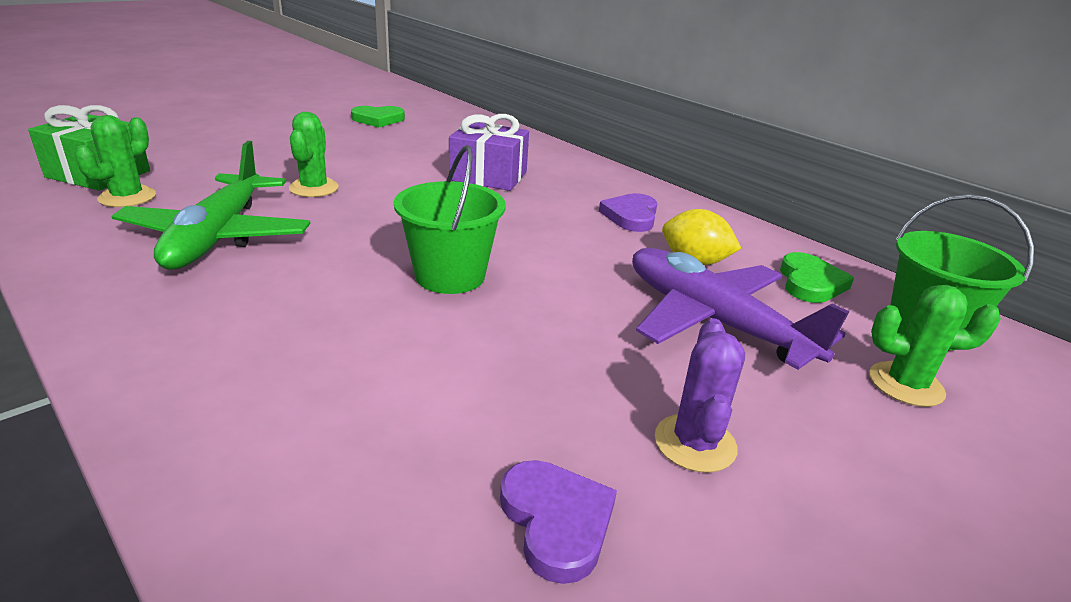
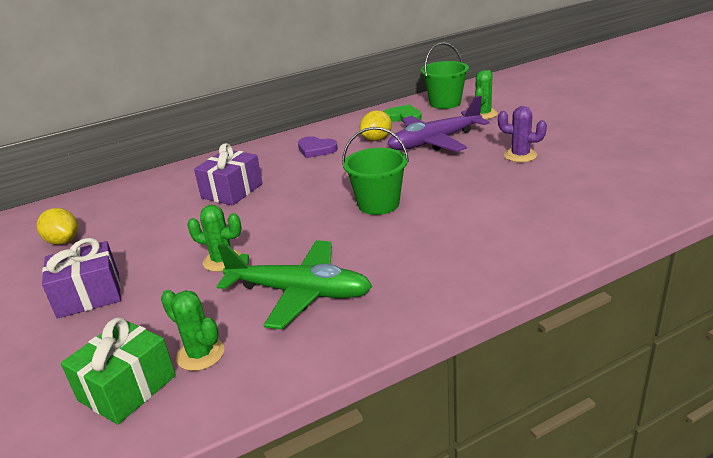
camera: 70 degrees left, 0 degrees up
(270, 141) = (89, 295): none -> purple gift
(378, 119) = (63, 241): green heart -> yellow lemon
(556, 521) = (564, 183): purple heart -> none

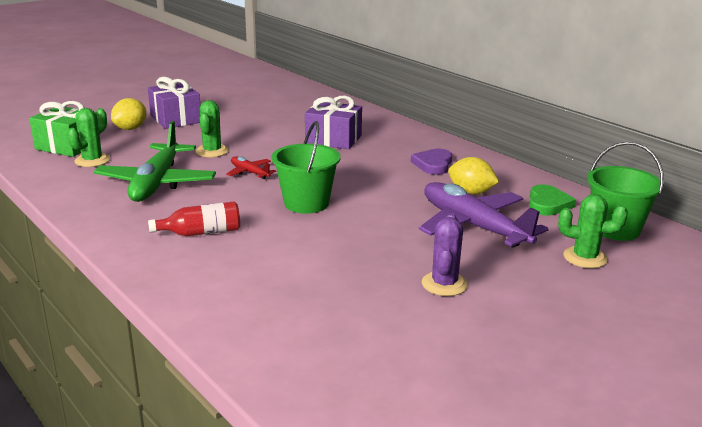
camera: 75 degrees right, 5 degrees down
(63, 241) = (251, 99): yellow lemon -> yellow lemon (130, 128)
(295, 234) = (250, 172): none -> red plane
(430, 255) = (201, 232): none -> red bottle

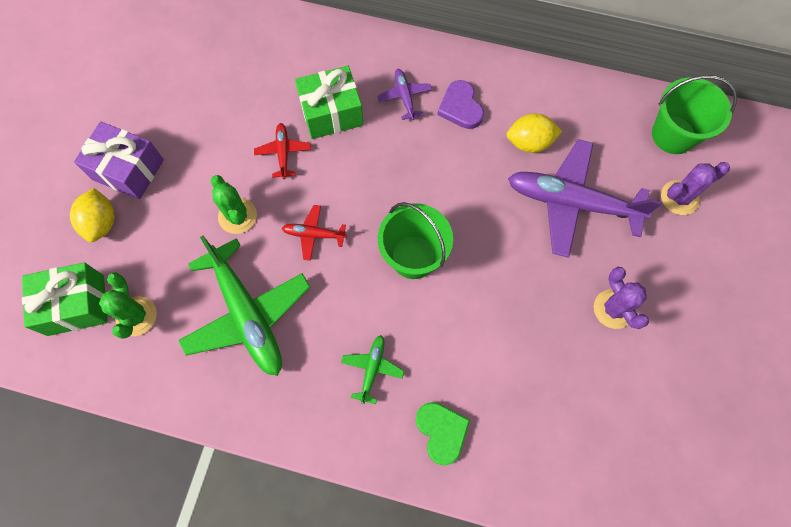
camera: 35 degrees left, 45 degrees up
(201, 232) = (372, 369): red bottle -> green plane
(278, 142) = (283, 153): none -> red plane
(333, 139) = (331, 113): purple gift -> green gift
(395, 149) = (405, 97): none -> purple plane
(548, 204) = (600, 123): green heart -> green heart (442, 432)
(585, 258) = (679, 197): green cactus -> purple cactus

